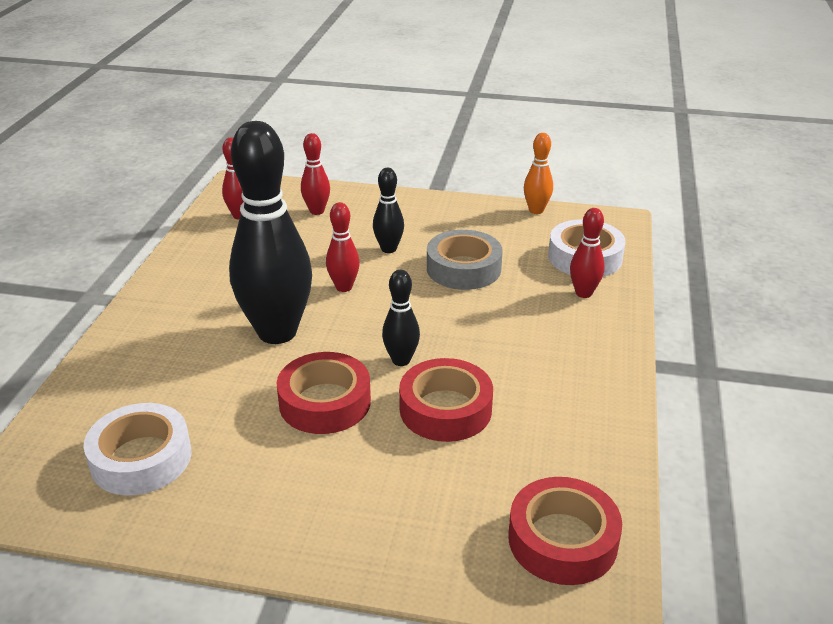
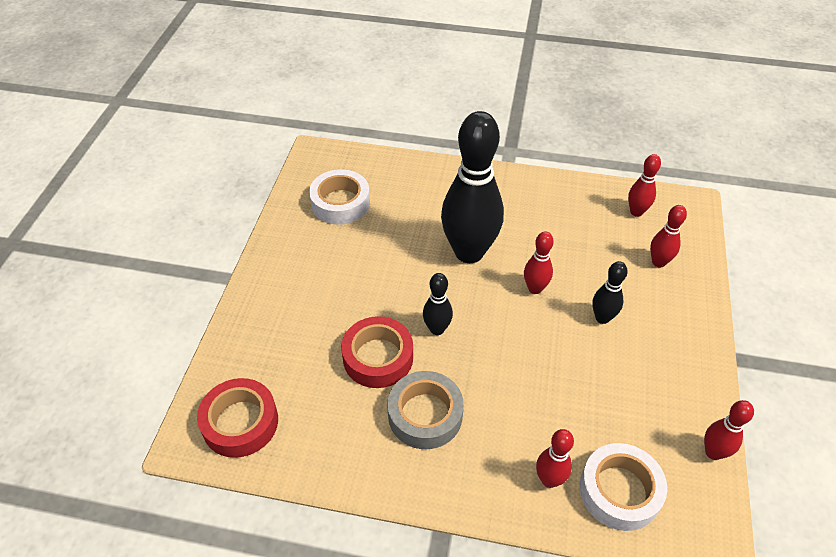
camera: 90 degrees right, 15 degrees up
(325, 402) = (388, 285): red tape -> none
(463, 268) = (578, 376): grey tape -> grey tape (425, 415)
(536, 210) = (713, 452): orange bowling pin -> red bowling pin

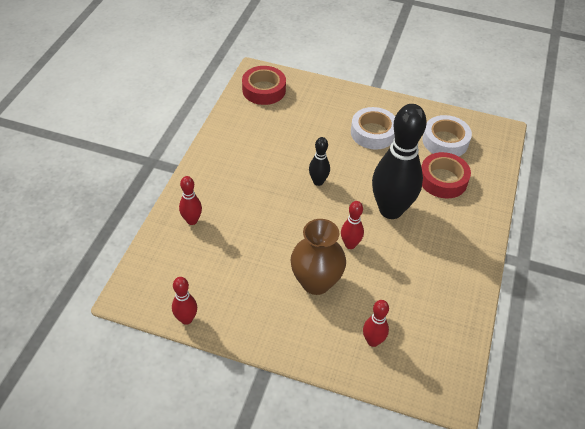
camera: 95 degrees right, 0 degrees up
(378, 357) = (299, 150): red tape -> red tape (443, 180)
(425, 415) = (251, 168): grey tape -> none
(602, 318) = (316, 282): black bowling pin -> brown vase
(619, 491) = (174, 255): white tape -> white tape (373, 133)
(636, 212) = (438, 342): red bowling pin -> none

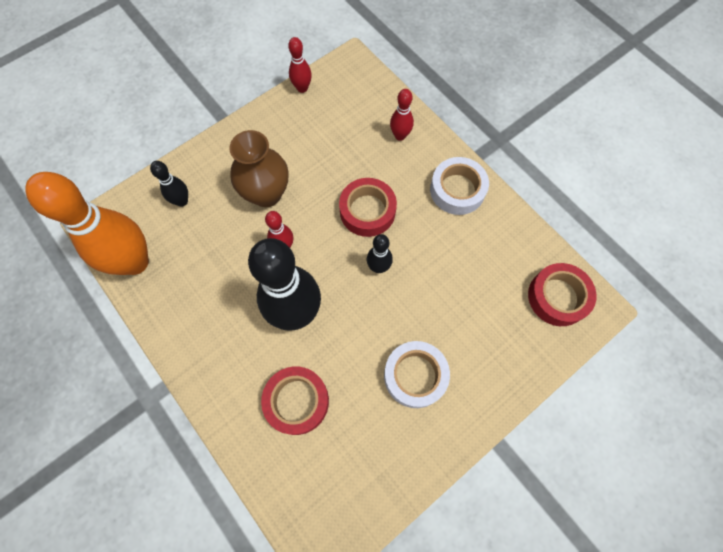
camera: 125 degrees right, 20 degrees up
(278, 209) = (367, 211): none -> red tape
(373, 341) = (182, 201): red bowling pin -> black bowling pin
(445, 141) = (350, 455): white tape -> white tape (457, 190)
(450, 338) = (135, 262): none -> orange bowling pin

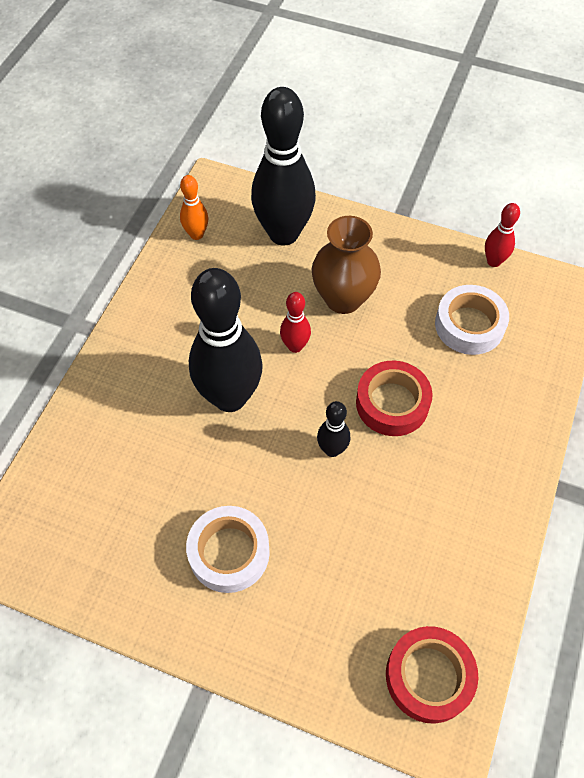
camera: 60 degrees right, 10 degrees down
(135, 262) = (196, 234): orange bowling pin -> orange bowling pin, size x0.45
(182, 201) = (283, 234): black bowling pin -> black bowling pin, size x2.20
(297, 401) = (137, 449): red tape -> none
(400, 135) = (513, 387): red bowling pin -> none
(457, 190) = (489, 485): white tape -> white tape (469, 325)

